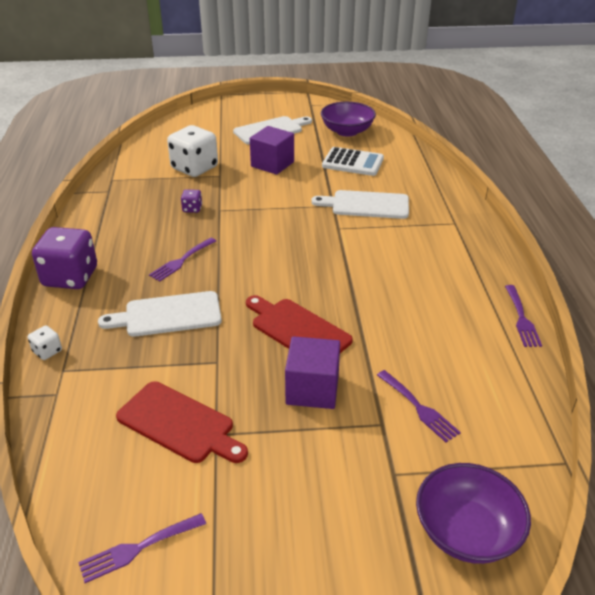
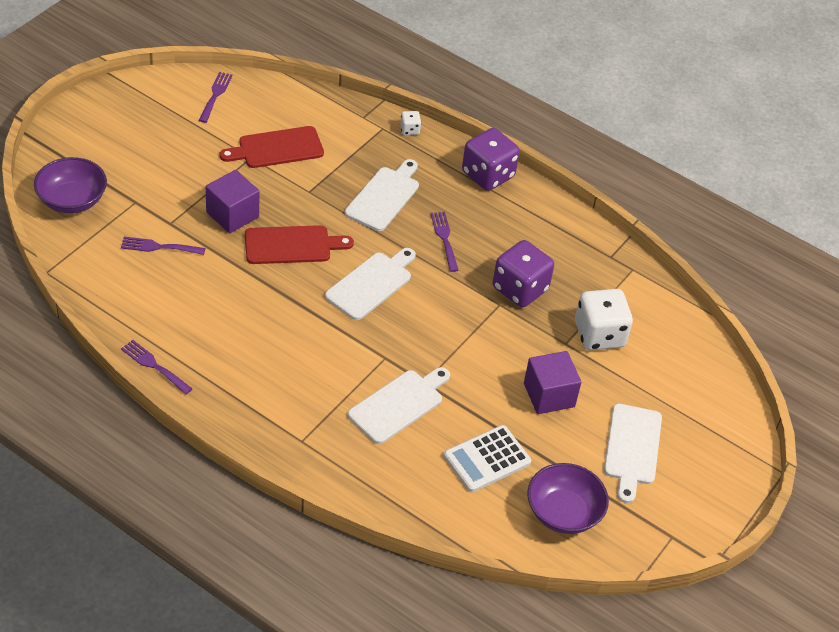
camera: 125 degrees right, 10 degrees up
(192, 209) = (520, 289): purple dice -> purple dice, size x2.24
(280, 268) = (371, 284): none -> white cutting board

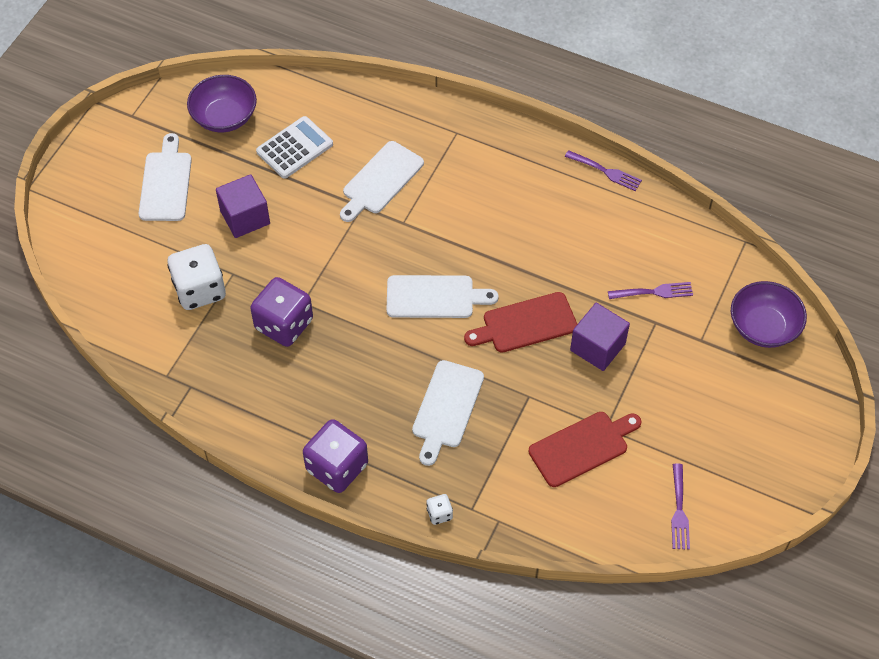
camera: 175 degrees right, 10 degrees up
(371, 284) = (434, 297): white cutting board -> white cutting board turned 120 degrees counterclockwise
(444, 239) = (371, 368): purple fork -> none

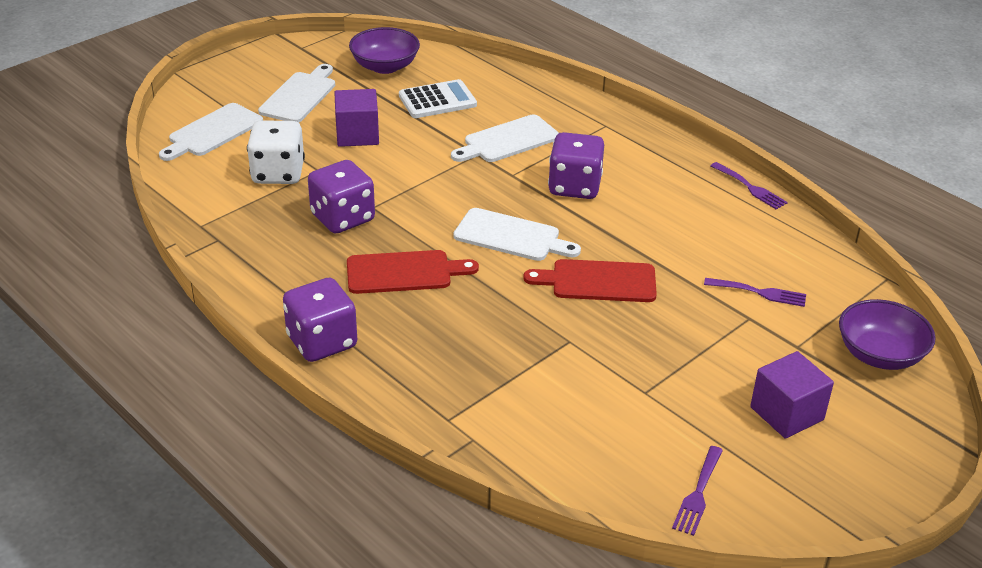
camera: 20 degrees right, 20 degrees down
(439, 514) = (408, 413): white dice -> none
(446, 408) = (471, 326): white cutting board -> white cutting board (213, 132)
(462, 220) = (574, 187): none -> purple dice
(582, 447) = (607, 401): red cutting board -> red cutting board (404, 272)
(597, 347) = (670, 321): purple cube -> purple cube (786, 413)

